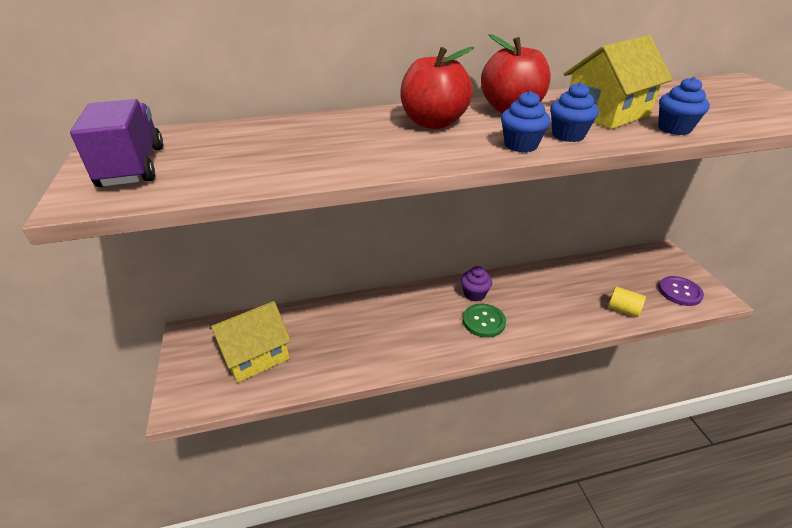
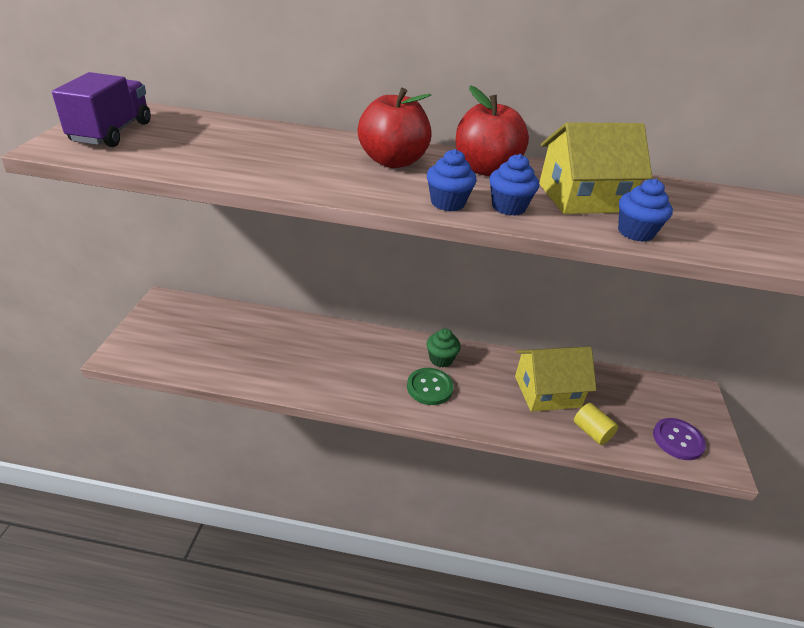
camera: 20 degrees right, 0 degrees up
(255, 355) = (203, 338): yellow house -> yellow house (547, 391)
(474, 294) = (441, 359): purple cupcake -> green cupcake

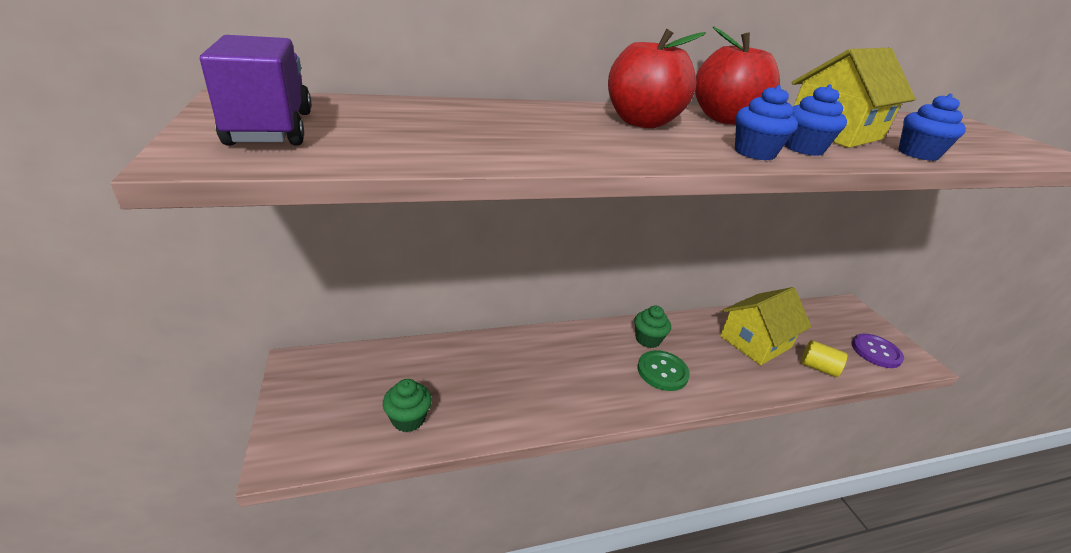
camera: 25 degrees left, 5 degrees down
(207, 358) = (408, 419): none -> green cupcake

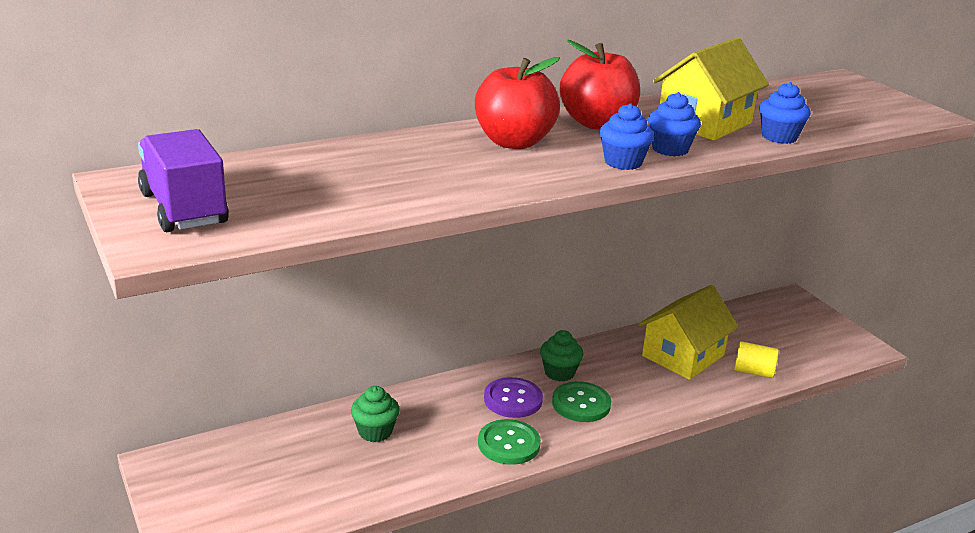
camera: 10 degrees left, 5 degrees down
(408, 419) = (311, 495): green cupcake -> green cupcake (375, 432)
(592, 400) = (509, 444): none -> green button
(876, 352) = (818, 345): purple button -> purple button (513, 399)

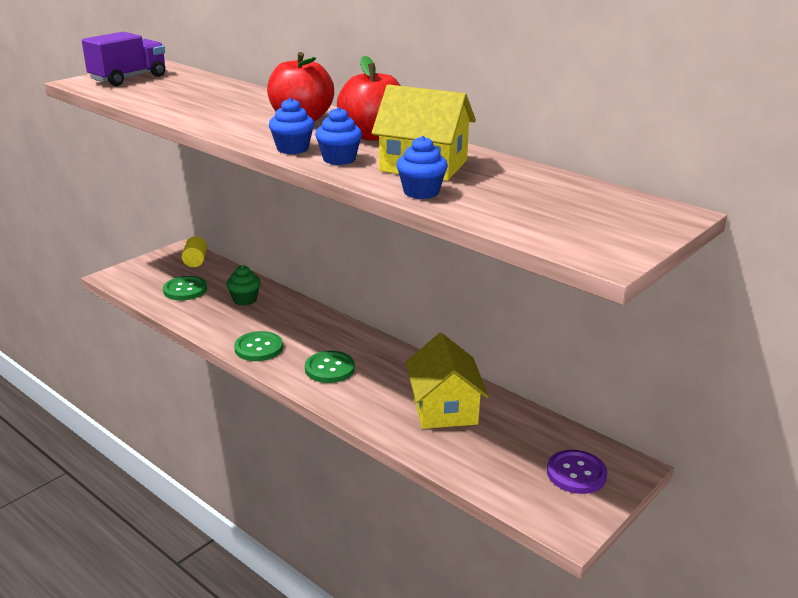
camera: 70 degrees right, 0 degrees up
(304, 479) = (185, 290): none -> green button
(513, 399) = (315, 340): purple button -> purple button (576, 473)
(559, 373) = (367, 352): green cupcake -> none
(683, 355) = (444, 408): yellow house -> yellow house turned 60 degrees clockwise
(753, 372) = (450, 452): yellow cylinder -> yellow cylinder (195, 261)

